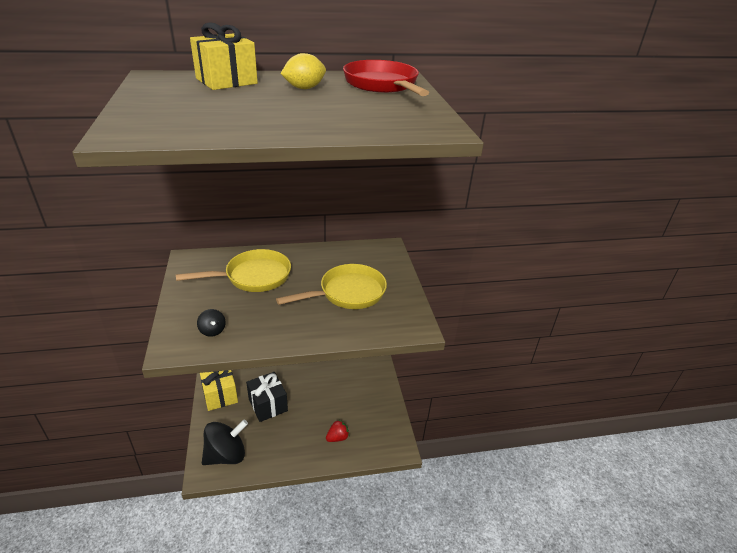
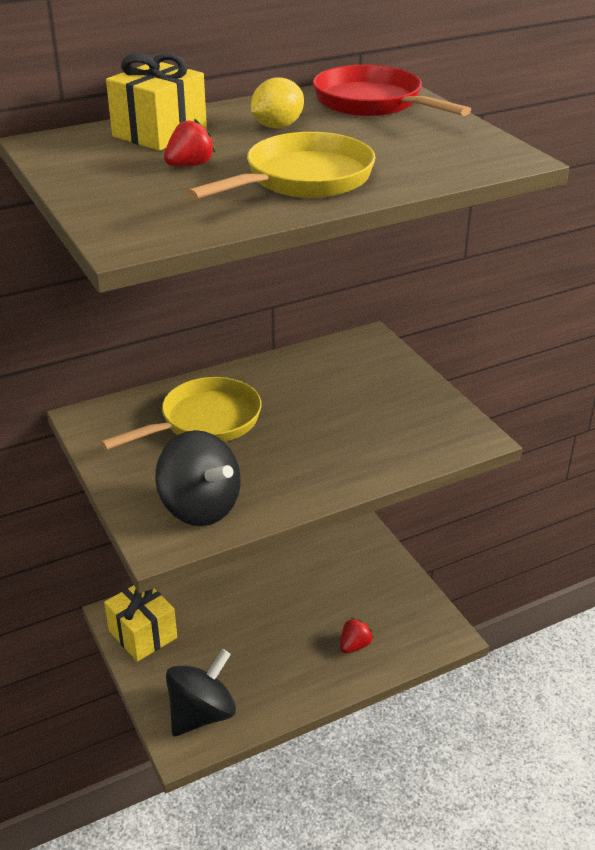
camera: 15 degrees left, 0 degrees up
(212, 331) = (200, 507): black spinning top -> black spinning top, size x2.28
(220, 100) = (190, 165): none -> red strawberry
(268, 405) = (226, 629): black gift -> none
(347, 293) = (355, 414): yellow pan -> yellow pan (302, 180)

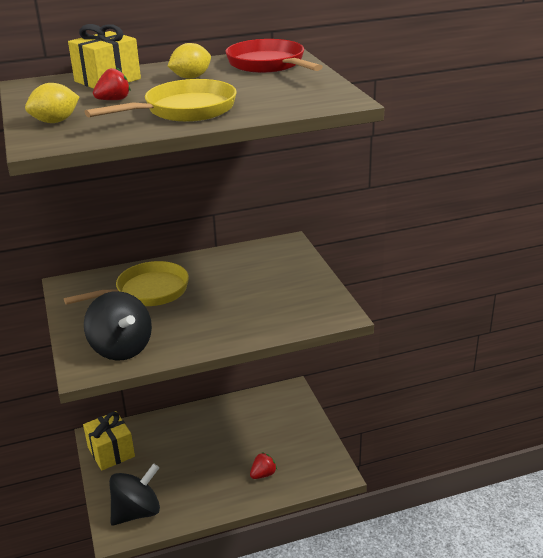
camera: 10 degrees right, 5 degrees down
(127, 204) = (55, 121): none -> yellow lemon

